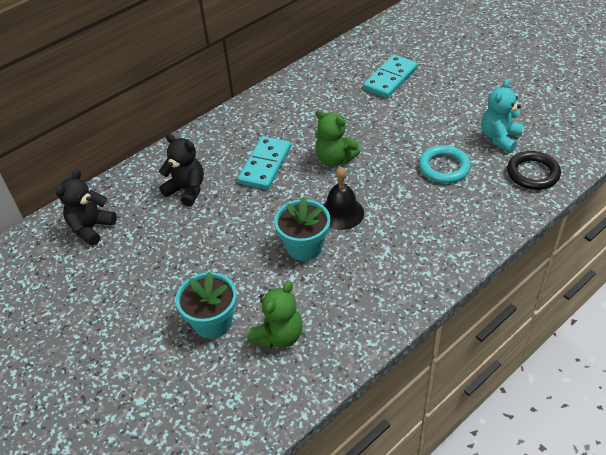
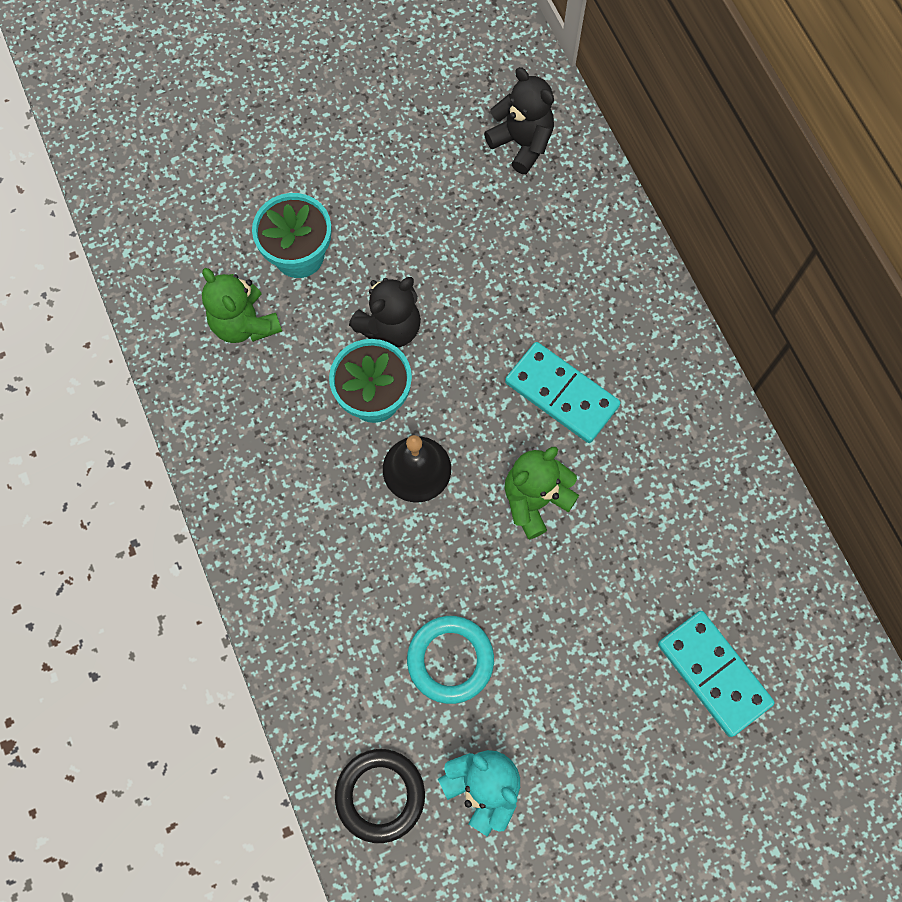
camera: 105 degrees right, 25 degrees up
(186, 190) = (549, 274): black teddy bear -> black teddy bear (390, 327)

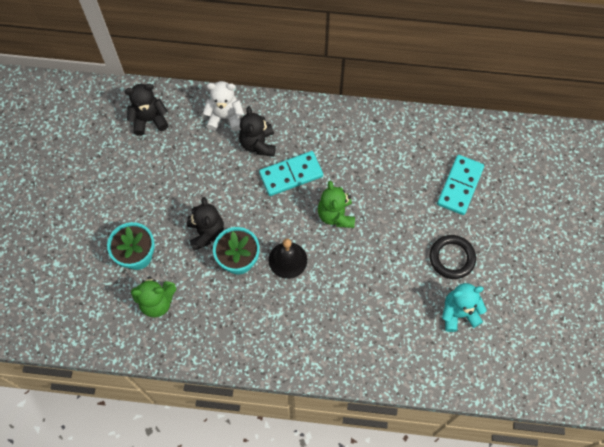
camera: 60 degrees left, 5 degrees down
(380, 795) = (438, 362): black ring -> black ring (452, 258)
(450, 660) = (391, 295): turquoise ring -> none
(582, 317) = (258, 144): none -> black teddy bear
(596, 244) = (225, 117): none -> white teddy bear
(714, 673) = (460, 186): turquoise domino -> turquoise domino turned 60 degrees counterclockwise

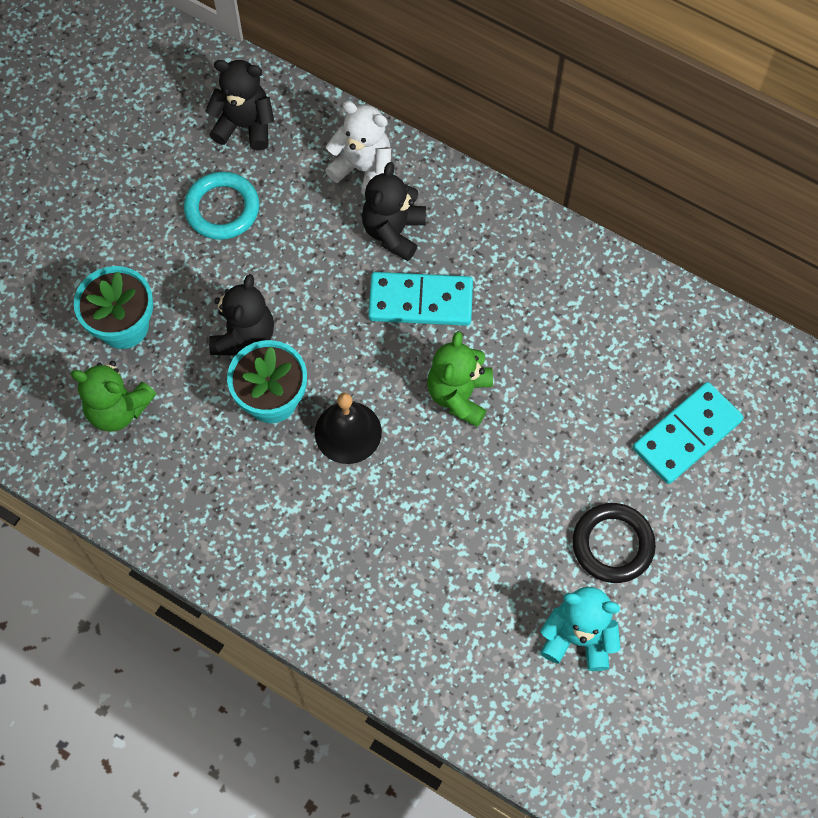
camera: 25 degrees right, 0 degrees up
(159, 169) = (222, 209): none -> turquoise ring

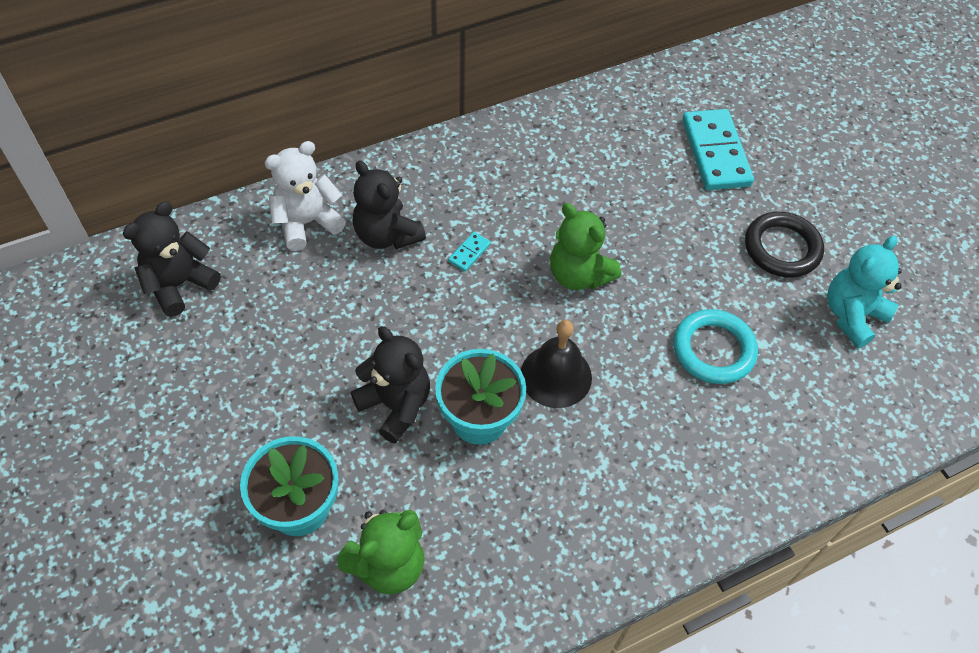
camera: 60 degrees left, 10 degrees down
(222, 209) = (248, 350): turquoise ring -> turquoise ring (713, 350)
(420, 301) = (469, 253): turquoise domino -> turquoise domino, size x0.42

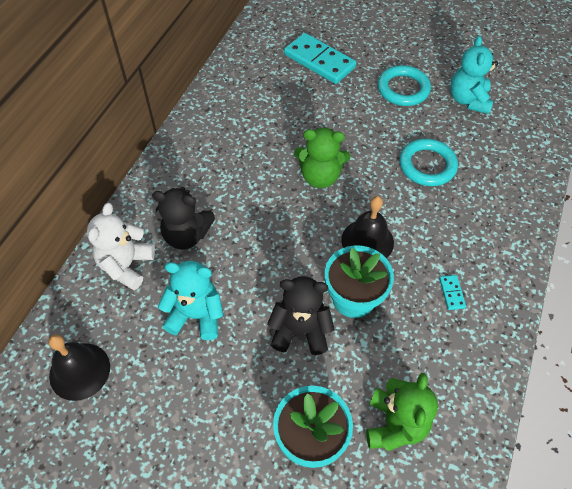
camera: 40 degrees left, 0 degrees up
(179, 284) = (79, 371): black teddy bear -> black bell
(319, 315) = (196, 315): none -> turquoise teddy bear
(469, 253) = (247, 209): turquoise domino -> turquoise domino (451, 293)
(782, 248) = (403, 89): black ring -> turquoise ring

